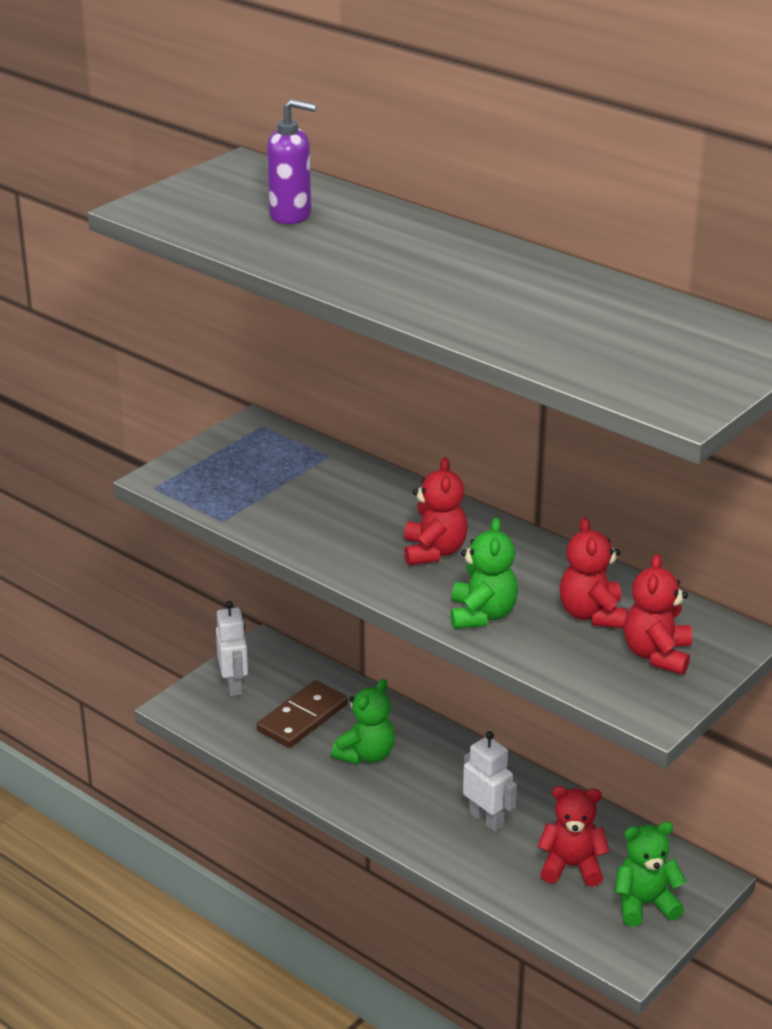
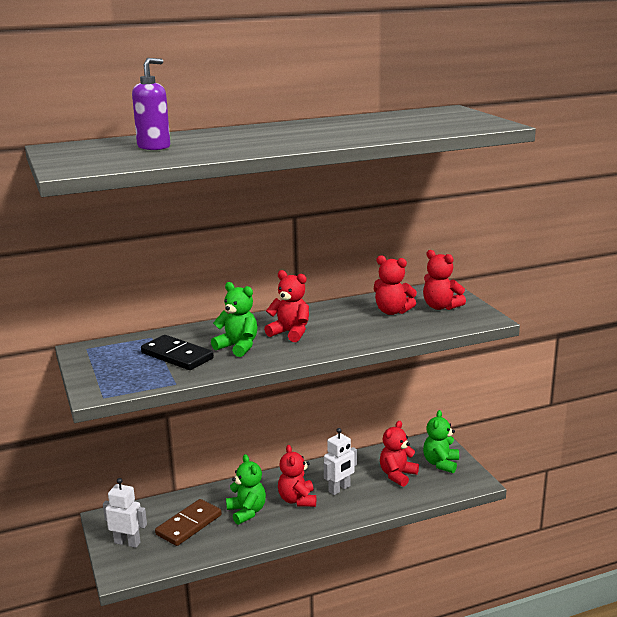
camera: 60 degrees left, 10 degrees down
(293, 493) = (177, 356): none -> black domino
(303, 718) = (189, 525): brown domino -> brown domino turned 60 degrees clockwise
(428, 789) = (297, 500): none -> red teddy bear
(482, 615) = (364, 335): green teddy bear -> green teddy bear (238, 347)
(486, 820) = (339, 489): white robot -> white robot turned 150 degrees clockwise

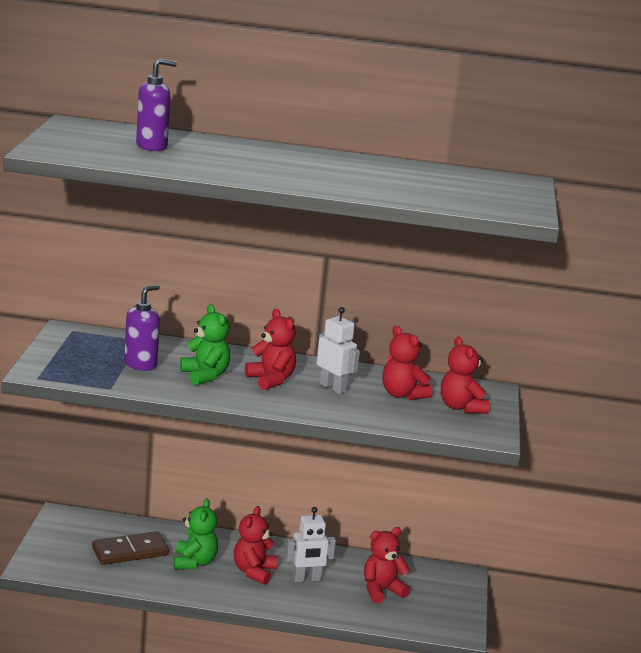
camera: 25 degrees right, 0 degrees up
(127, 542) = (62, 544): white robot -> white robot (333, 388)
(177, 356) = (141, 365): black domino -> purple soap dispenser
(441, 464) = (442, 598): green teddy bear -> none

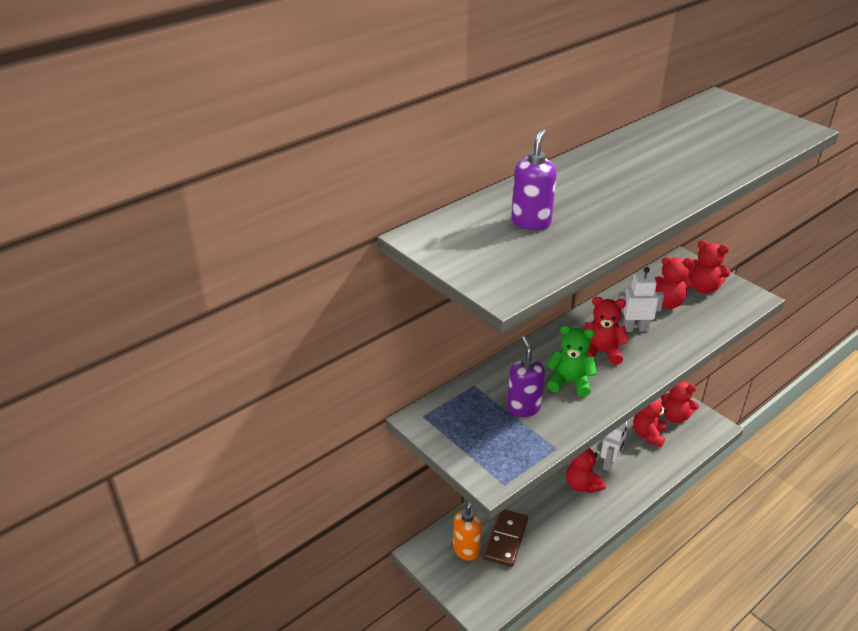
camera: 45 degrees left, 15 degrees up
(92, 536) = (466, 549): none -> orange soap dispenser
(194, 562) = (547, 510): green teddy bear -> none
(435, 600) = (675, 416): none -> red teddy bear

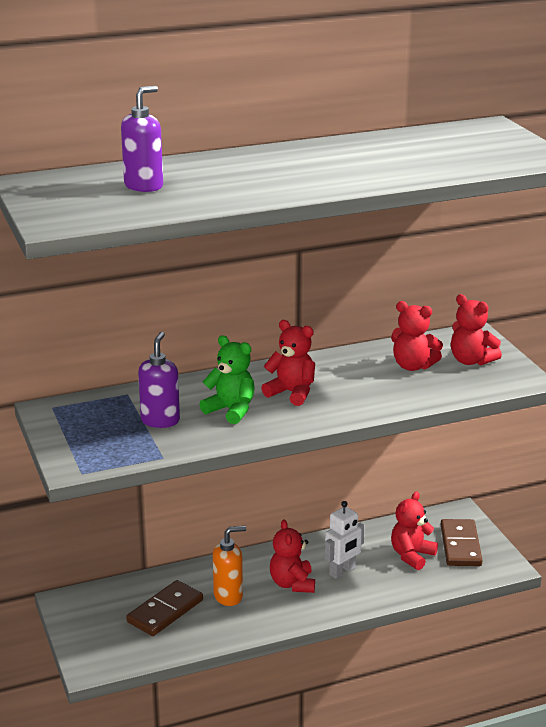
camera: 20 degrees right, 10 degrees down
(466, 549) = (115, 609): orange soap dispenser -> orange soap dispenser (228, 596)
(635, 329) = (351, 381): white robot -> none
(675, 416) = (460, 545): red teddy bear -> brown domino

